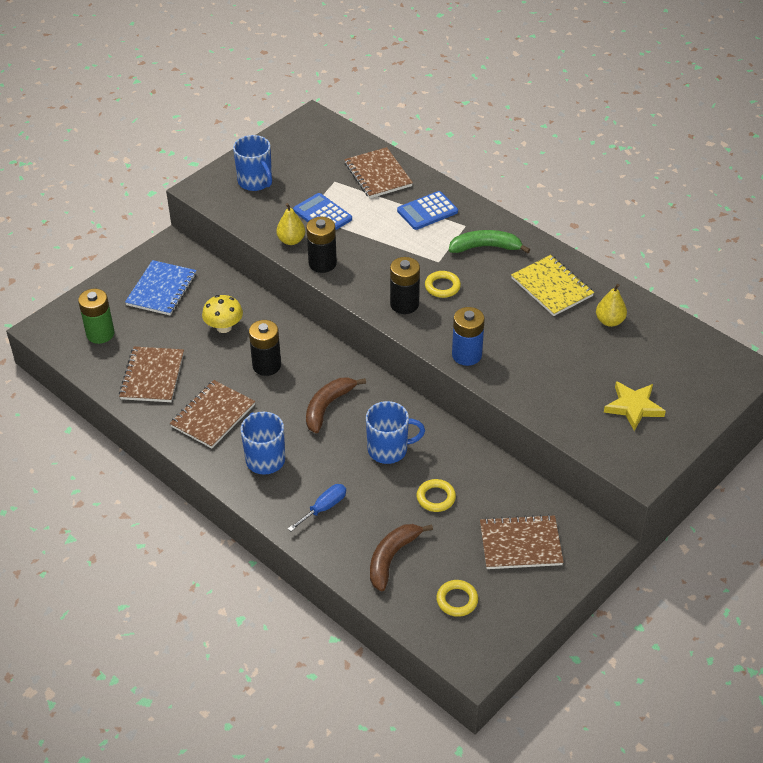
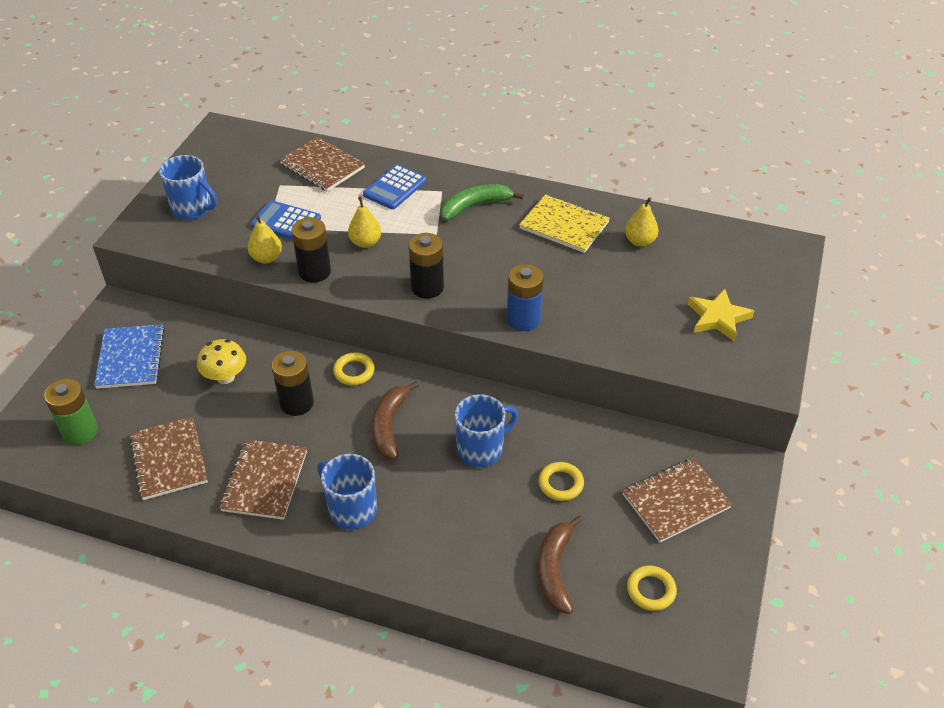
camera: 25 degrees left, 0 degrees up
(324, 508) = (449, 541): blue screwdriver -> none
(376, 251) = (365, 242): none -> yellow pear
(442, 286) = (456, 257): yellow ring -> yellow ring (354, 371)

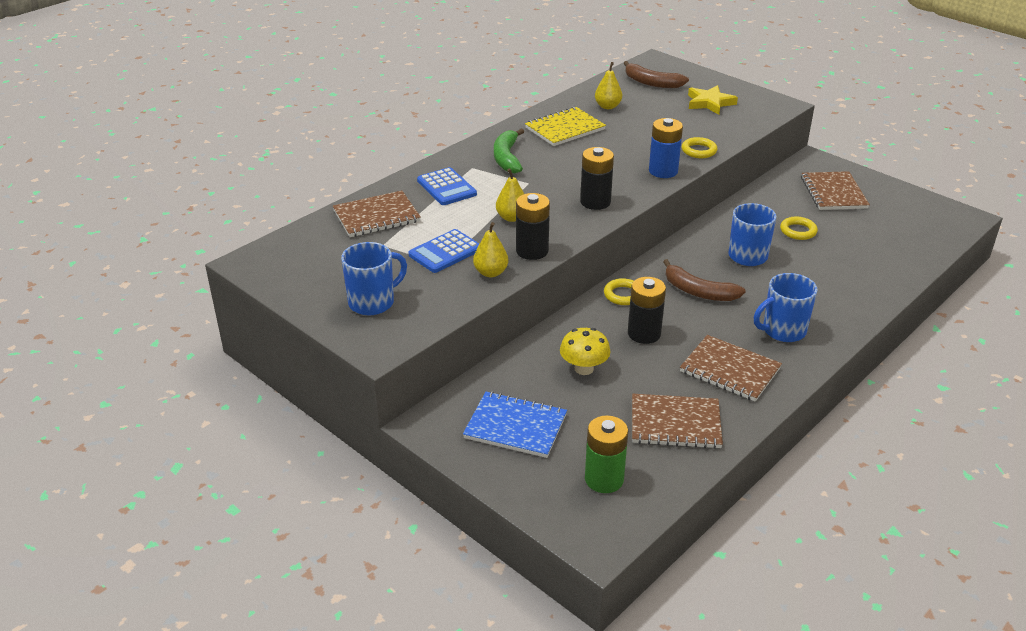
camera: 65 degrees left, 10 degrees down
(555, 569) = (877, 254): brown banana -> brown banana (651, 83)
(651, 590) = (907, 223): yellow ring -> yellow ring (699, 151)

